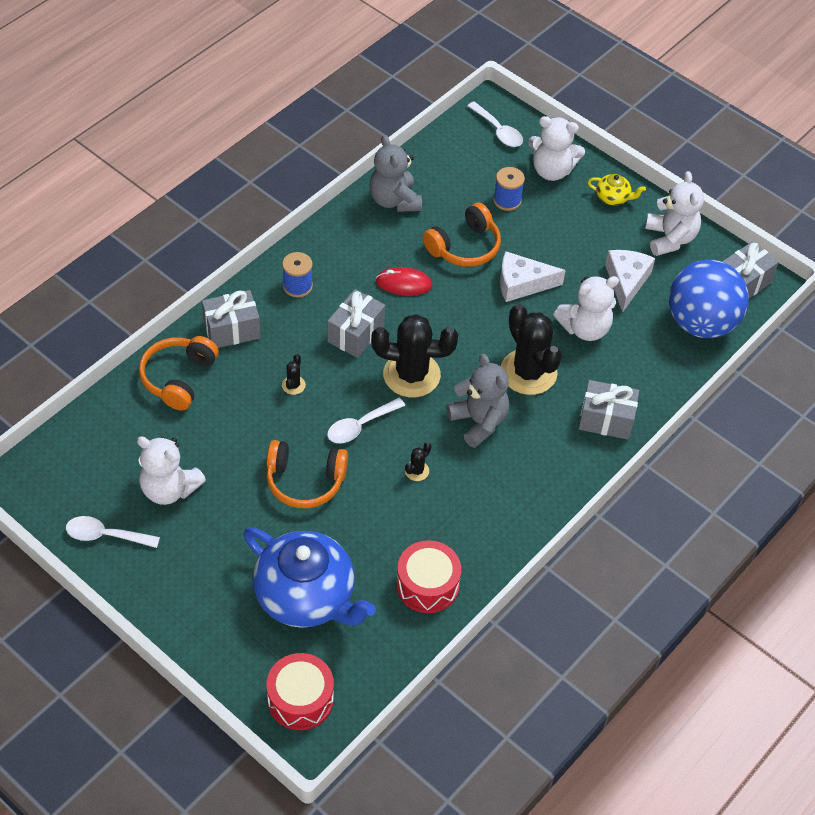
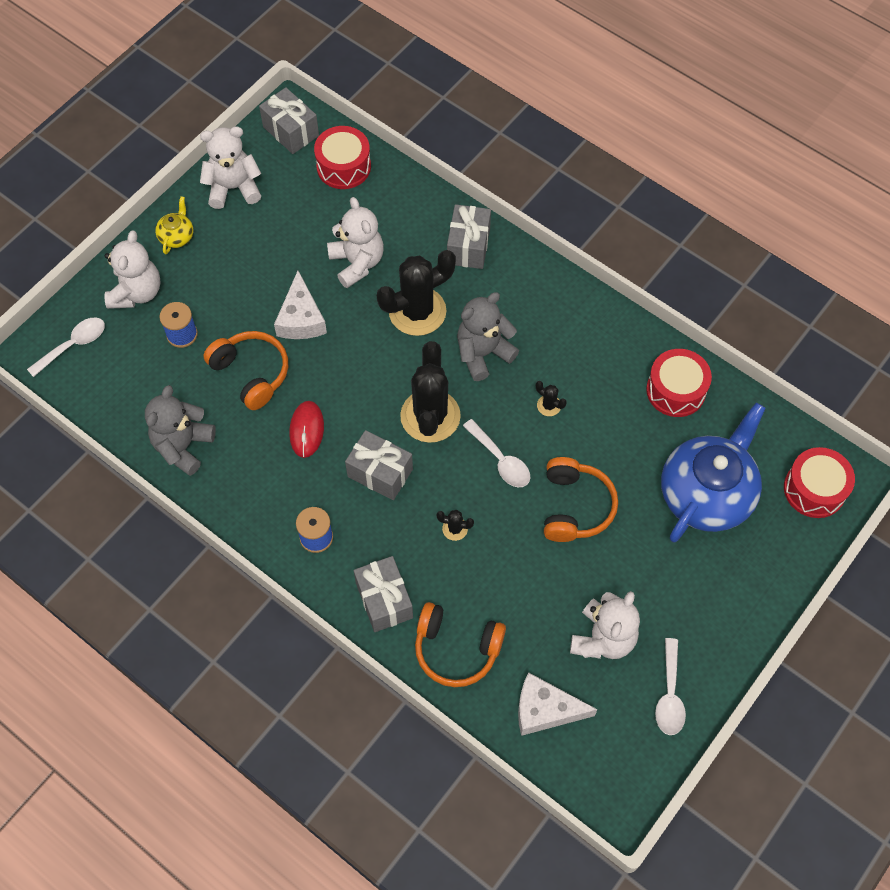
camera: 90 degrees left, 10 degrees up
(394, 200) = (183, 446): grey teddy bear -> grey teddy bear turned 135 degrees clockwise
(626, 281) = (293, 227): white cheese -> white cheese (545, 710)
(701, 323) = (343, 167): blue ball -> red drum

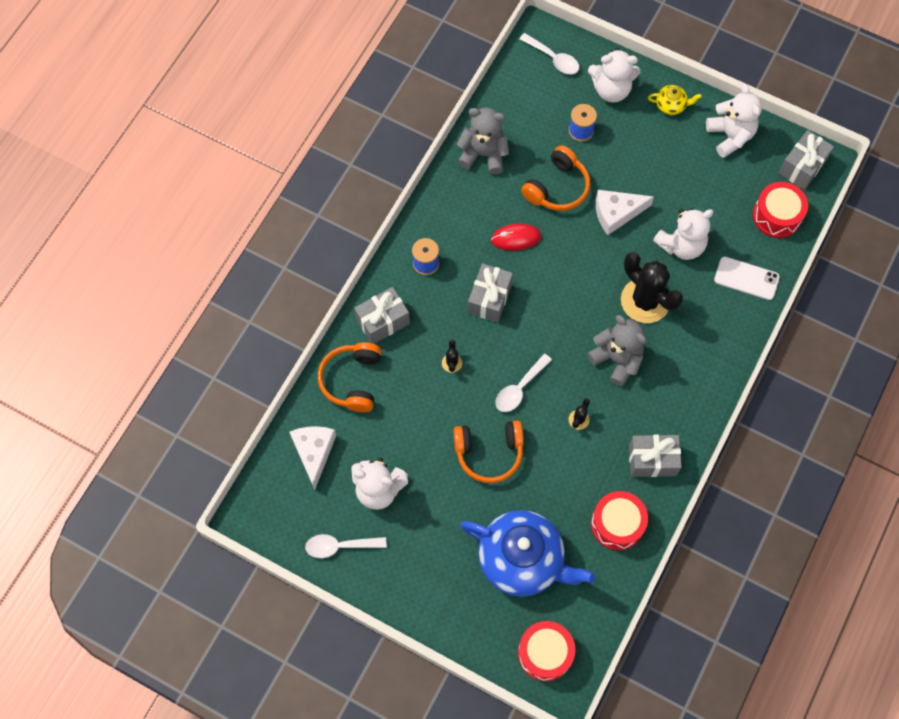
camera: 80 degrees right, 5 degrees up
(412, 210) = (746, 278): none -> white phone
(430, 416) = (548, 327): black cactus -> none
(468, 246) = (721, 331): grey gift -> grey gift (652, 460)

